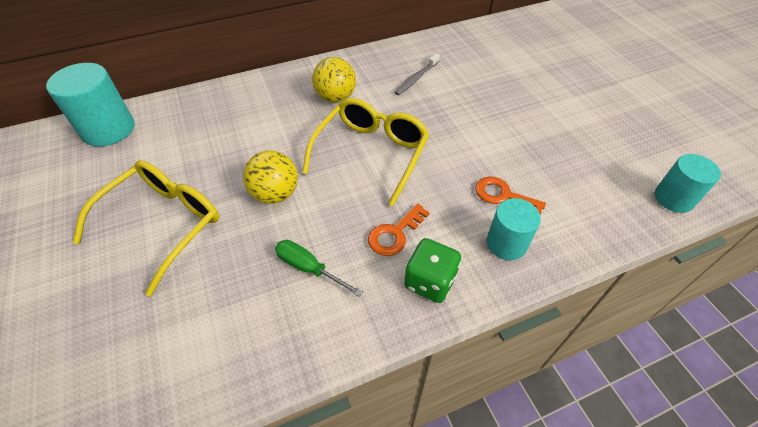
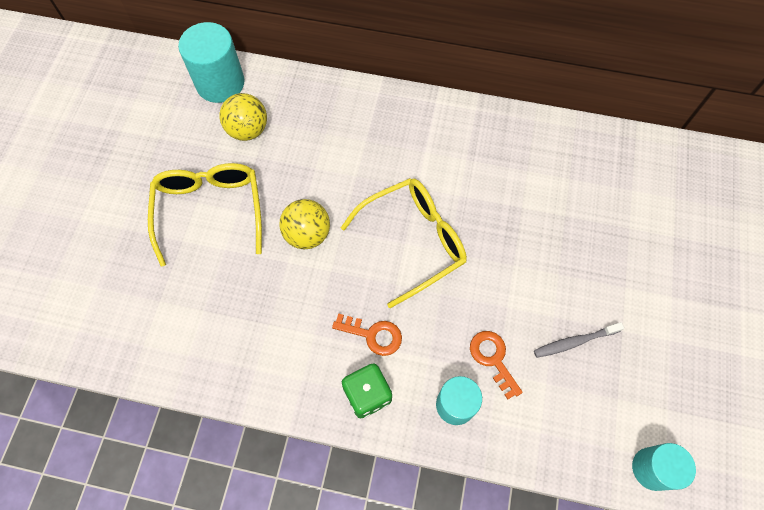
camera: 35 degrees right, 15 degrees up
(162, 224) = (210, 211): yellow glasses -> yellow glasses turned 75 degrees counterclockwise
(308, 268) = (288, 321): green screwdriver -> none
(335, 97) = (428, 156): yellow ball -> yellow ball (248, 130)
(395, 234) = (373, 335): orange key -> orange key turned 150 degrees counterclockwise
(416, 78) = (523, 177): grey toothbrush -> grey toothbrush (574, 342)

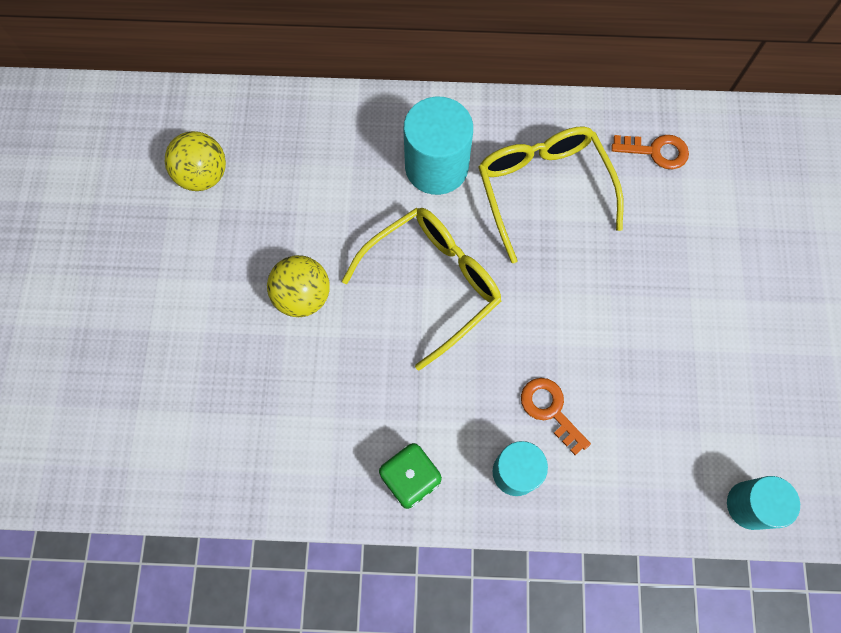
camera: 10 degrees left, 5 degrees up
(210, 211) = (176, 286): yellow glasses -> yellow glasses (543, 190)
(220, 83) = (156, 119): turquoise cylinder -> turquoise cylinder (436, 167)
(373, 335) = (404, 406): orange key -> orange key (656, 151)
(574, 342) = (641, 373): grey toothbrush -> none

